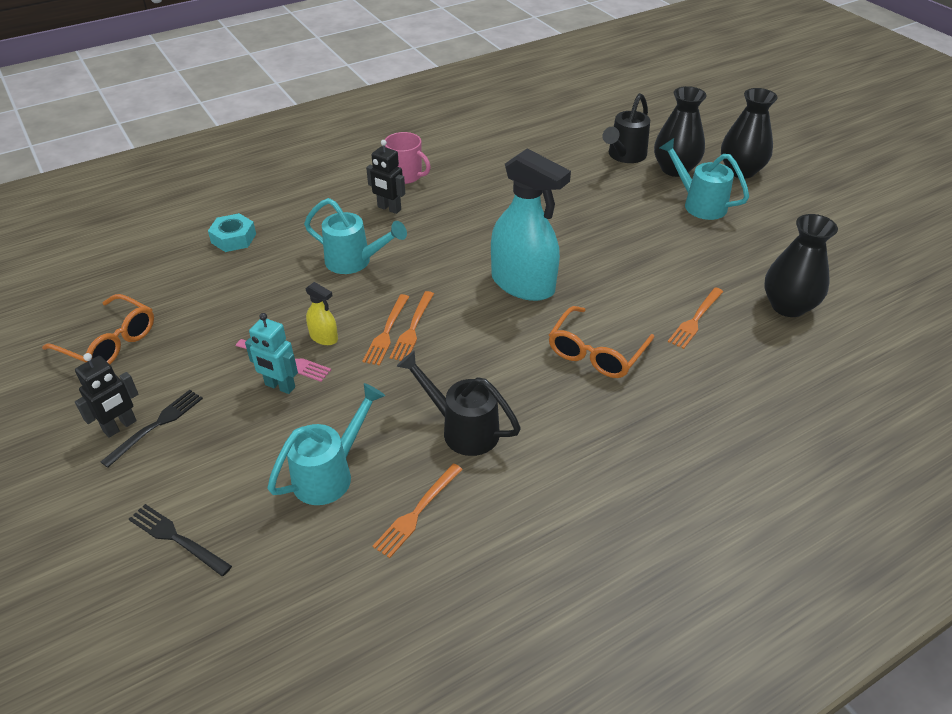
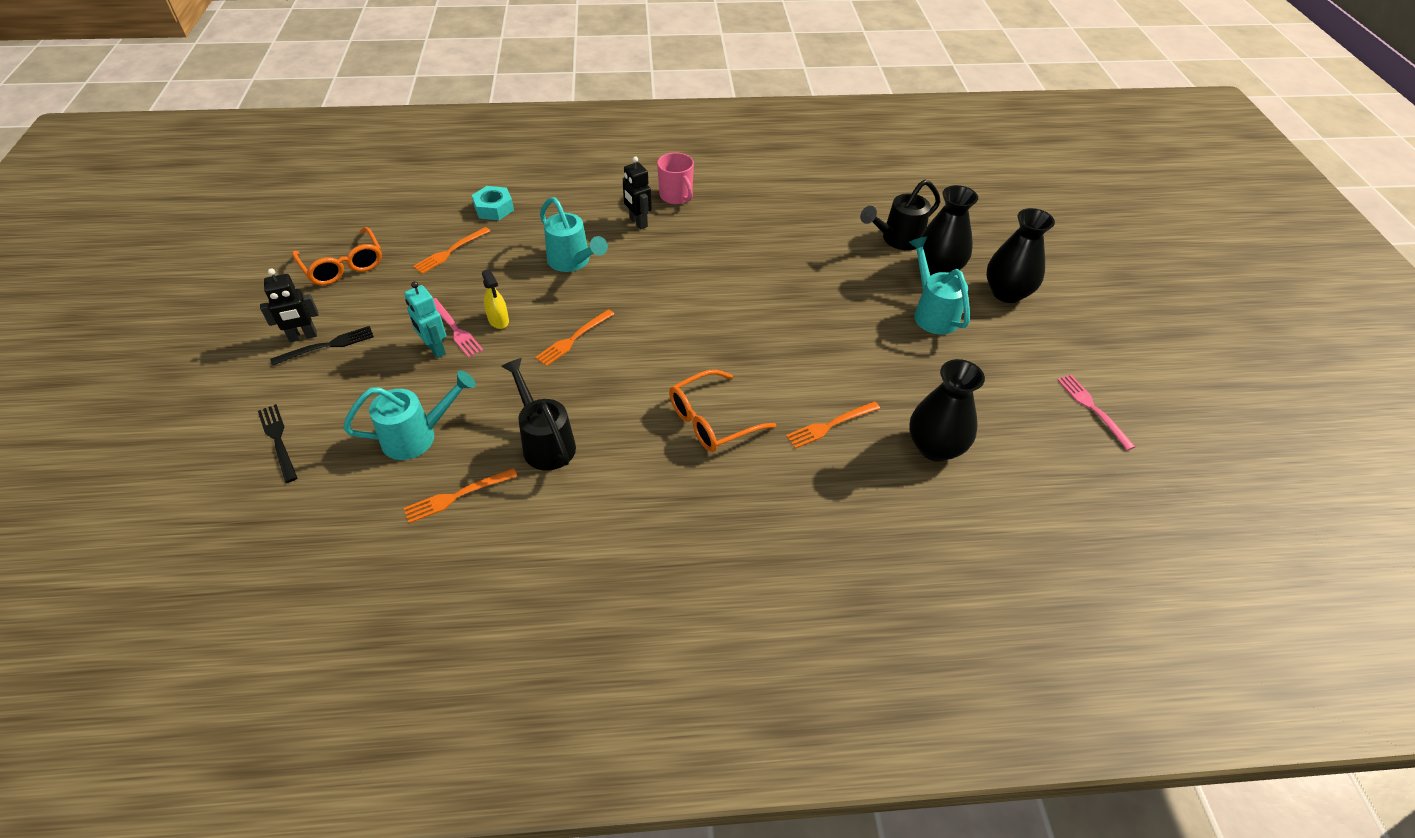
camera: 25 degrees right, 5 degrees up
(386, 332) = (550, 334): orange fork -> orange fork (450, 252)
(523, 284) = (698, 333): turquoise spray bottle -> none
(871, 236) = (1092, 409): none -> pink fork

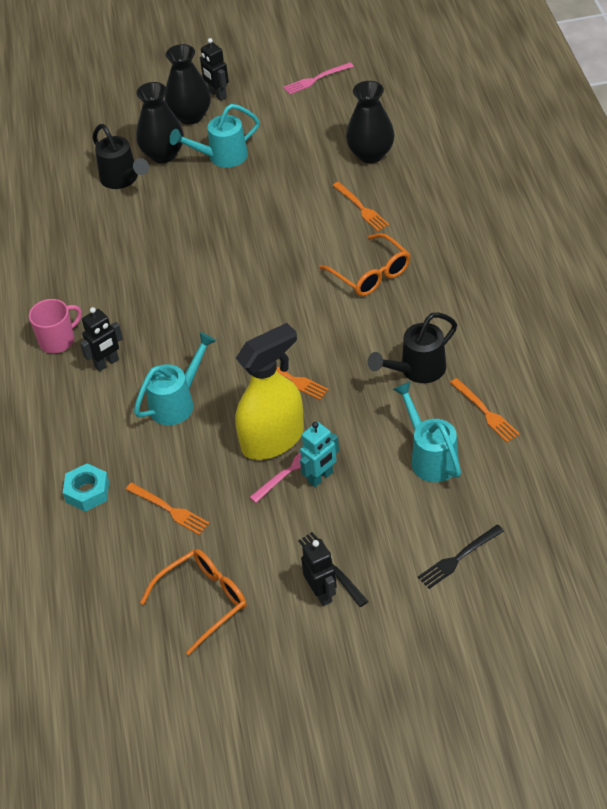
camera: 90 degrees left, 0 degrees up
(498, 320) = (273, 439): yellow spray bottle -> yellow spray bottle, size x2.32
(1049, 316) = (217, 95): none -> black robot

